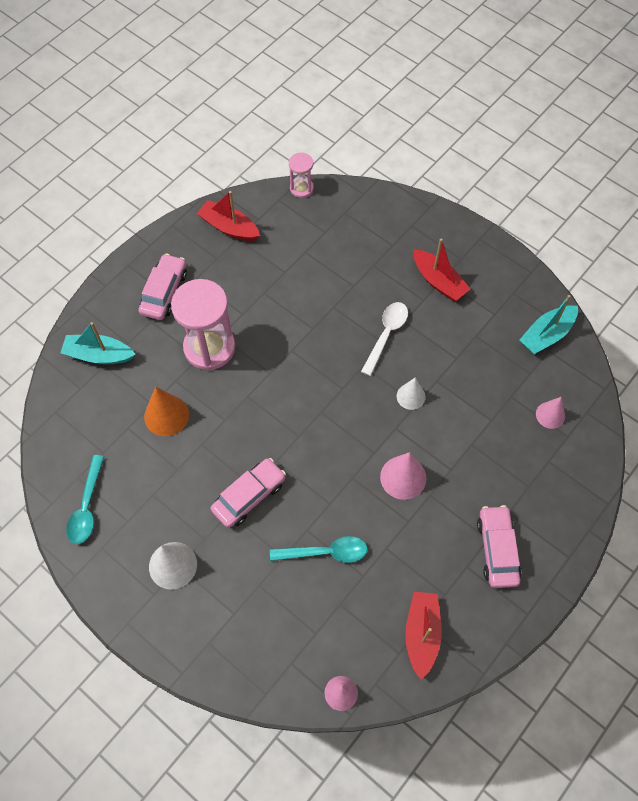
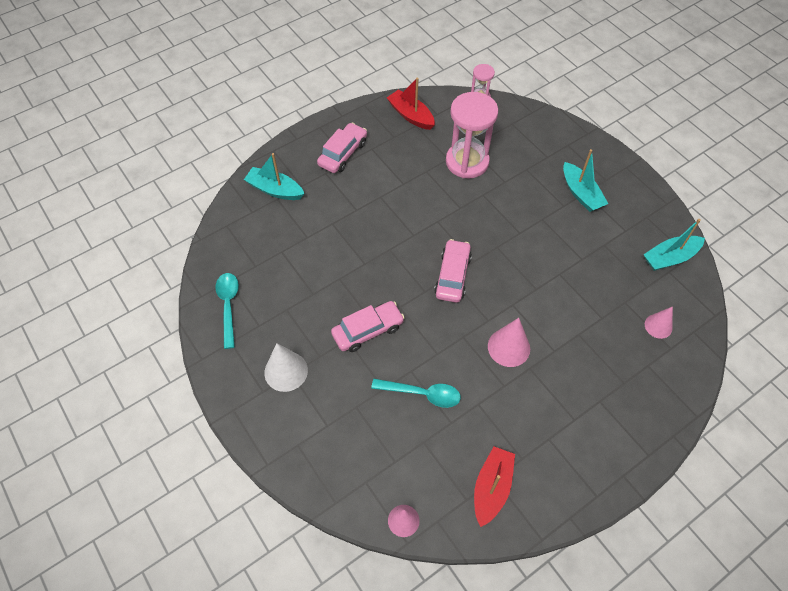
camera: 15 degrees right, 5 degrees down
(87, 507) = (228, 306): turquoise spoon -> turquoise spoon turned 150 degrees clockwise
(166, 415) = (316, 249): orange cone -> none
(209, 347) = (368, 204): pink hourglass -> pink hourglass (467, 162)
(386, 335) = (523, 226): white spoon -> none
(411, 396) = (533, 281): white cone -> none
(438, 281) = (581, 193): red boat -> turquoise boat
(497, 549) = (581, 431): pink car -> pink car (452, 276)

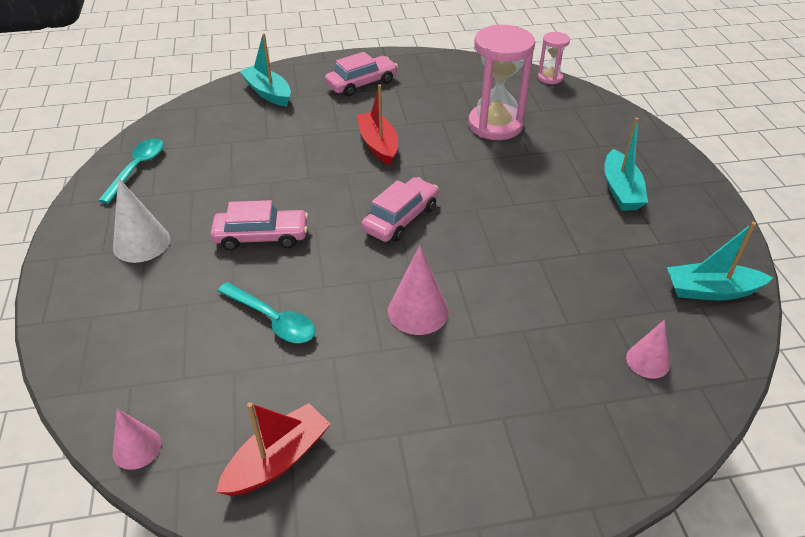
camera: 25 degrees right, 15 degrees down
(411, 115) = (459, 73): red boat -> red boat (378, 145)

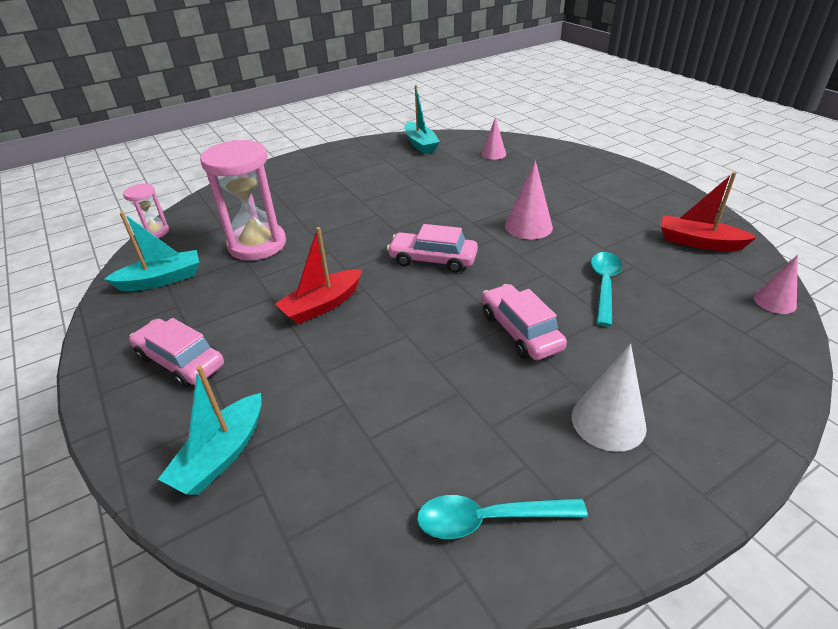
camera: 110 degrees left, 5 degrees down
(621, 190) = (334, 178): turquoise boat -> turquoise boat (161, 280)

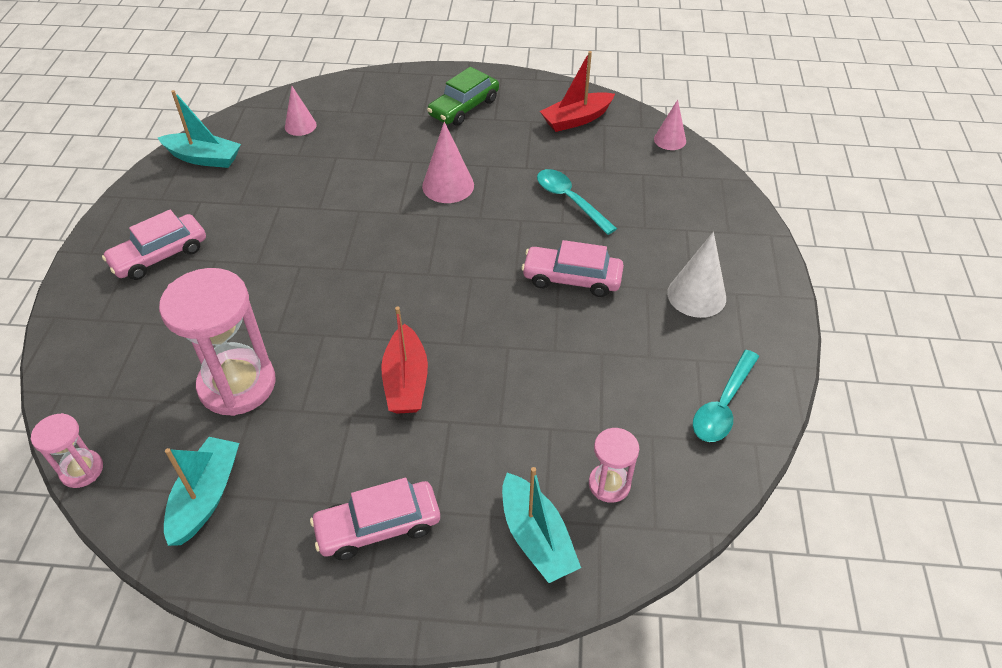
camera: 55 degrees left, 10 degrees up
(313, 475) = (609, 484): none -> pink hourglass
(433, 260) = (424, 271): pink car -> pink car (159, 255)
(614, 193) = (464, 107): none -> green car

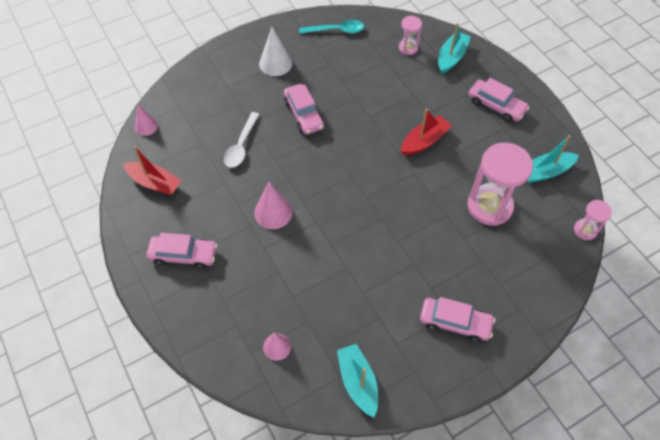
camera: 125 degrees left, 10 degrees up
(464, 107) = (183, 255): green car -> pink car
(569, 200) = (241, 146): turquoise spoon -> white spoon

